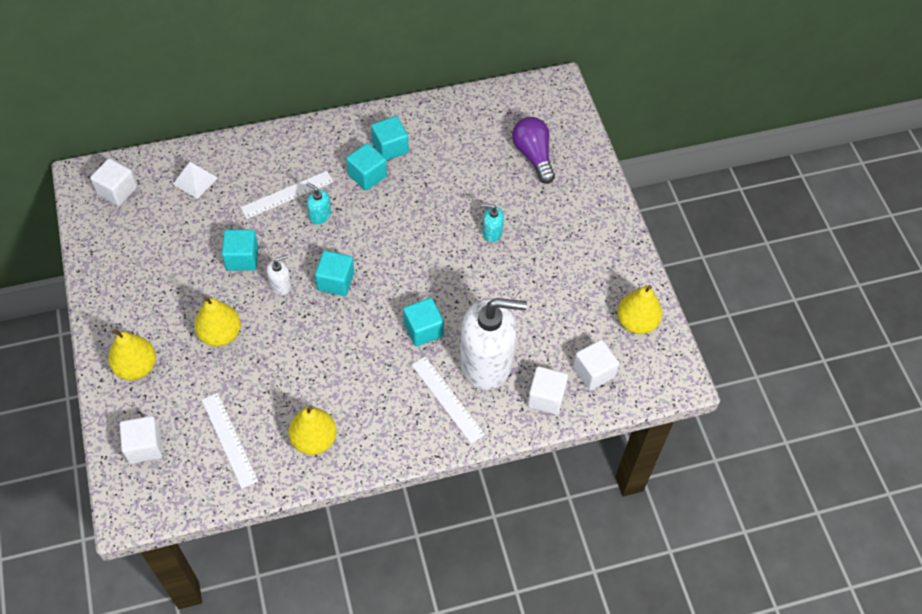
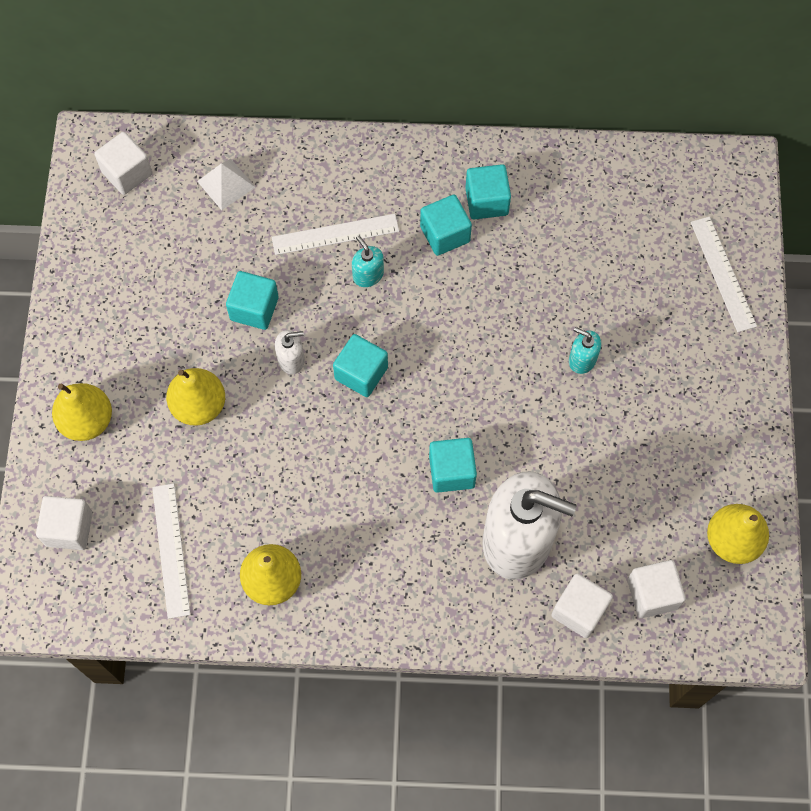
camera: 20 degrees right, 10 degrees up
(447, 399) = (453, 575): white ruler -> white ruler (723, 273)
(533, 156) = (672, 263): purple light bulb -> none

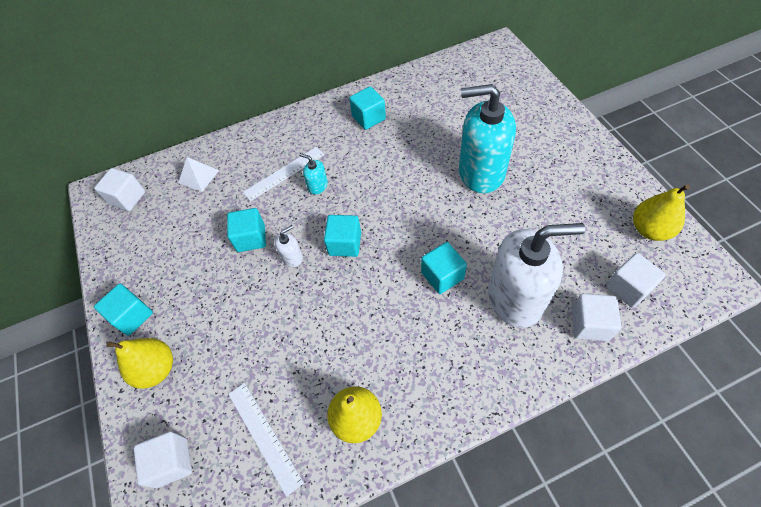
camera: 20 degrees left, 10 degrees down
(199, 405) = (239, 318): yellow pear -> none
(445, 234) = (353, 144): turquoise cube -> turquoise cube (132, 316)
(582, 359) = (481, 172): turquoise soap dispenser -> turquoise soap dispenser, size x2.44
(723, 273) = (529, 95): white ruler -> none

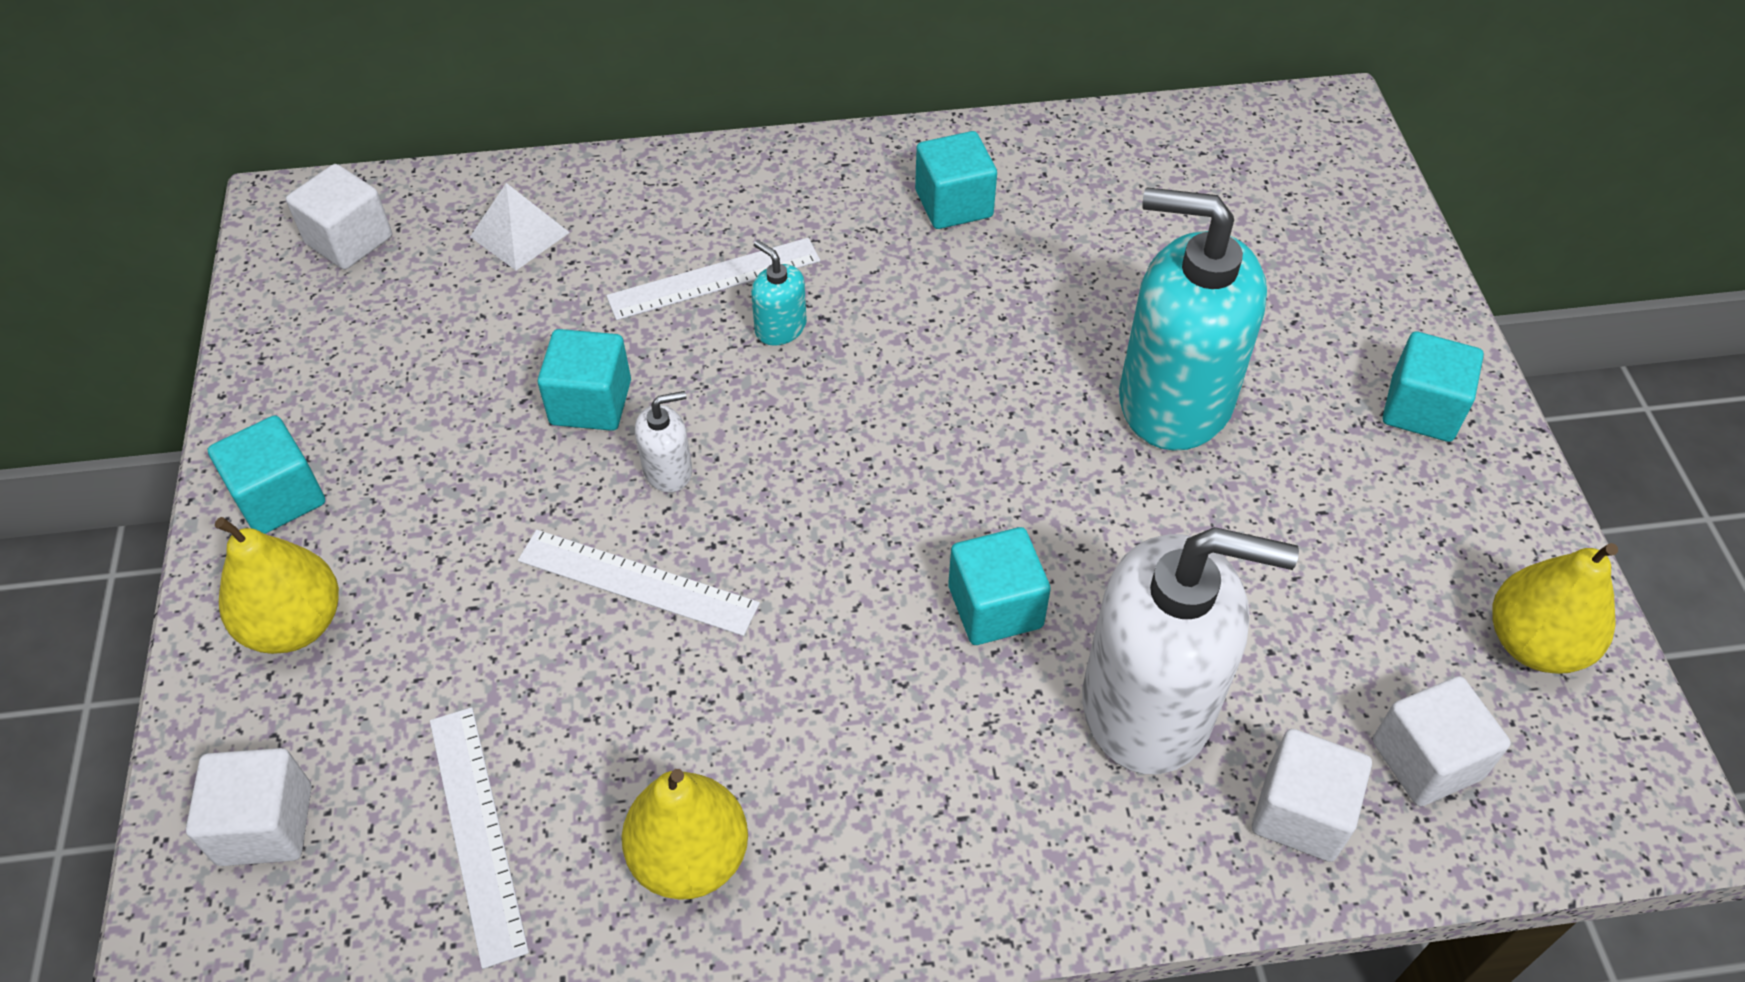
camera: 10 degrees right, 5 degrees down
(295, 308) = (638, 581): none -> white ruler
(345, 244) = (797, 473): turquoise cube -> turquoise cube (1421, 409)

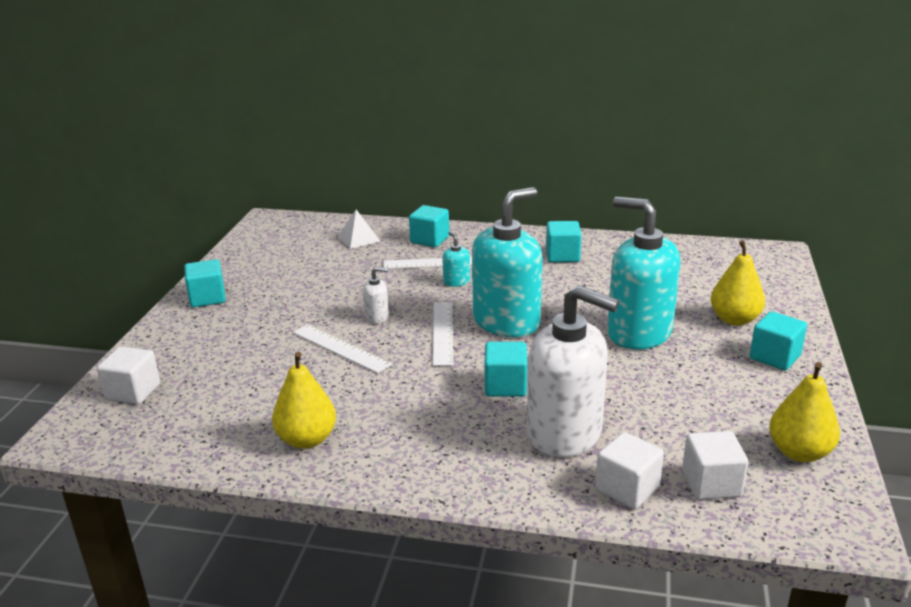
camera: 20 degrees right, 25 degrees down
(295, 624) = (187, 335): yellow pear -> yellow pear (734, 319)
(349, 240) = (286, 231): white cube -> none
(478, 831) = (219, 412): white ruler -> white ruler (443, 333)
(591, 402) = (356, 291): turquoise cube -> turquoise cube (430, 240)
(926, 426) = (507, 322): none -> turquoise soap dispenser

